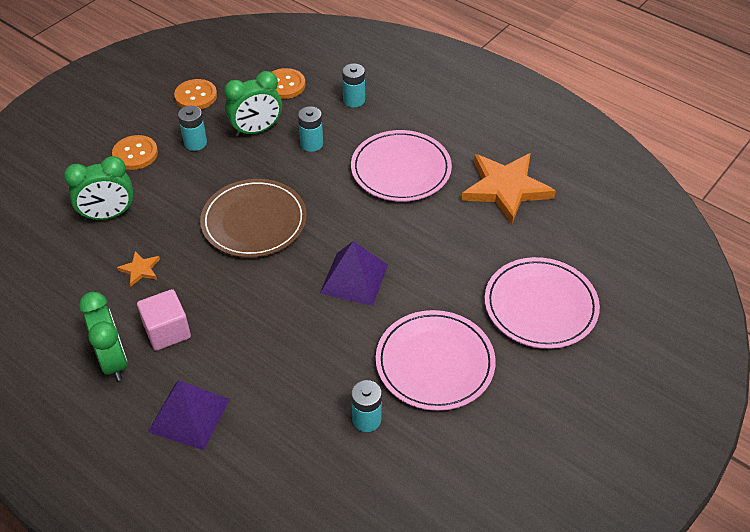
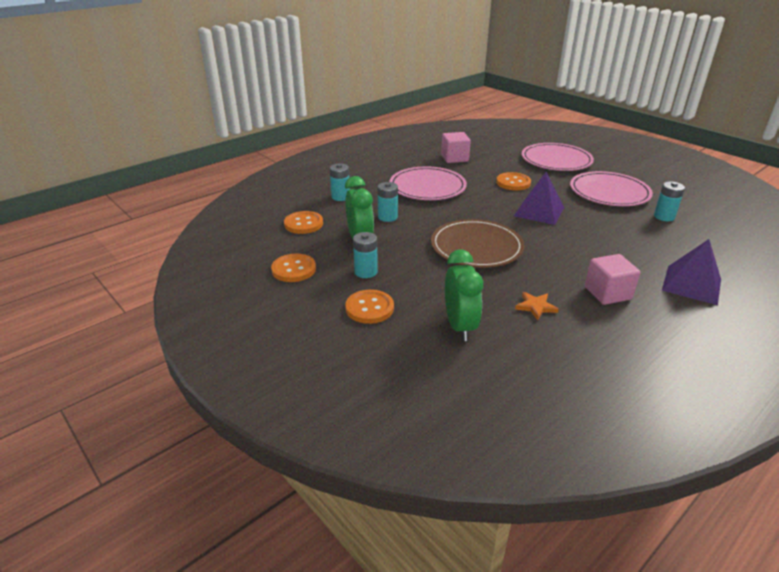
camera: 80 degrees left, 15 degrees down
(113, 361) = (649, 323): green clock -> none
(438, 253) = (513, 183): none -> orange button
(505, 188) = (454, 158): orange star -> pink cube

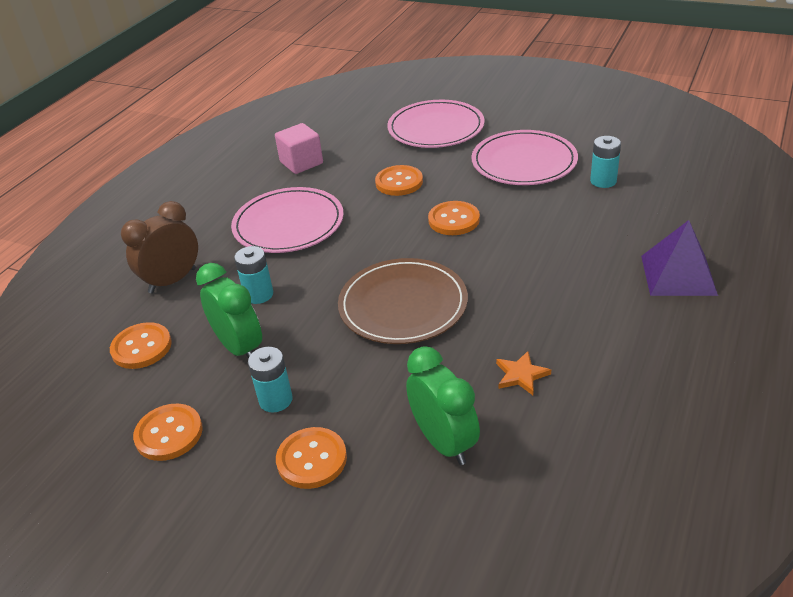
camera: 20 degrees left, 5 degrees up
(340, 197) = (172, 281): turquoise battery -> brown clock
(539, 211) = (454, 220): purple pyramid -> orange button
(607, 293) = (593, 322): pink cube -> none

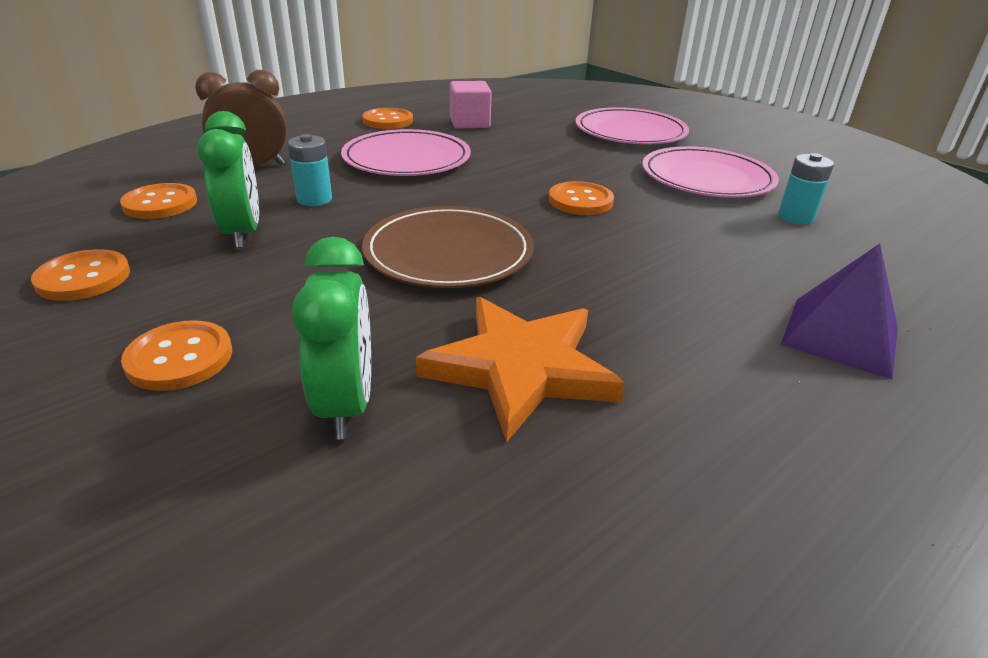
camera: 20 degrees right, 5 degrees down
(275, 400) = (218, 288): turquoise battery -> none
(399, 182) = (551, 158): orange button -> orange button (388, 121)
(521, 375) = (520, 368): orange star -> orange star, size x2.33

